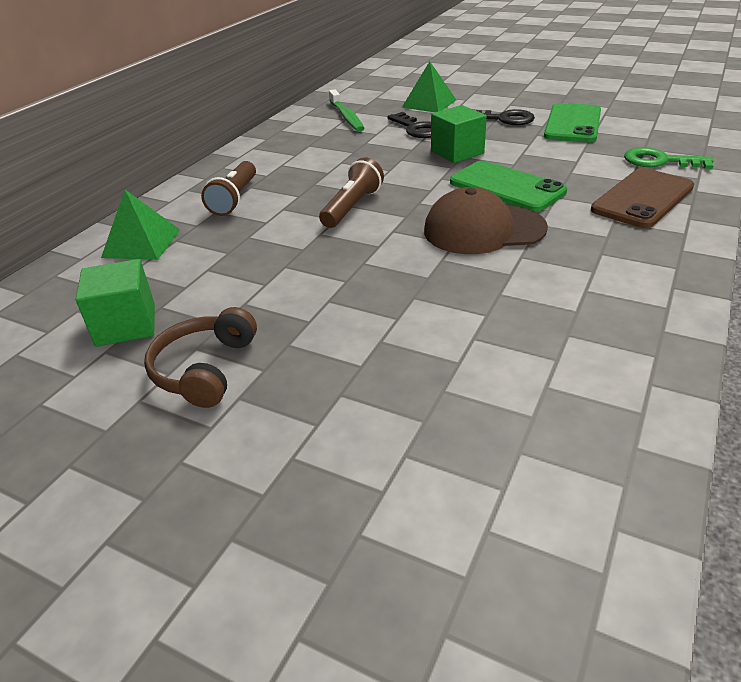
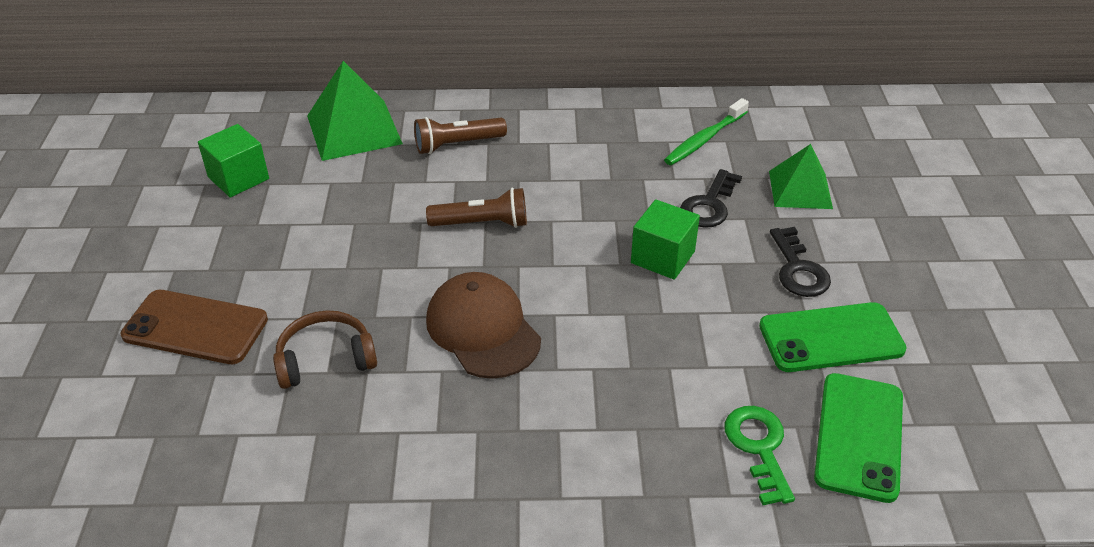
camera: 60 degrees right, 5 degrees up
(141, 243) = (354, 129): green pyramid -> green pyramid, size x1.51
(204, 369) = (200, 240): brown headphones -> brown headphones (325, 359)
(506, 187) = (593, 322): green phone -> green phone (858, 436)
(642, 198) = (630, 446): brown phone -> brown phone (195, 327)

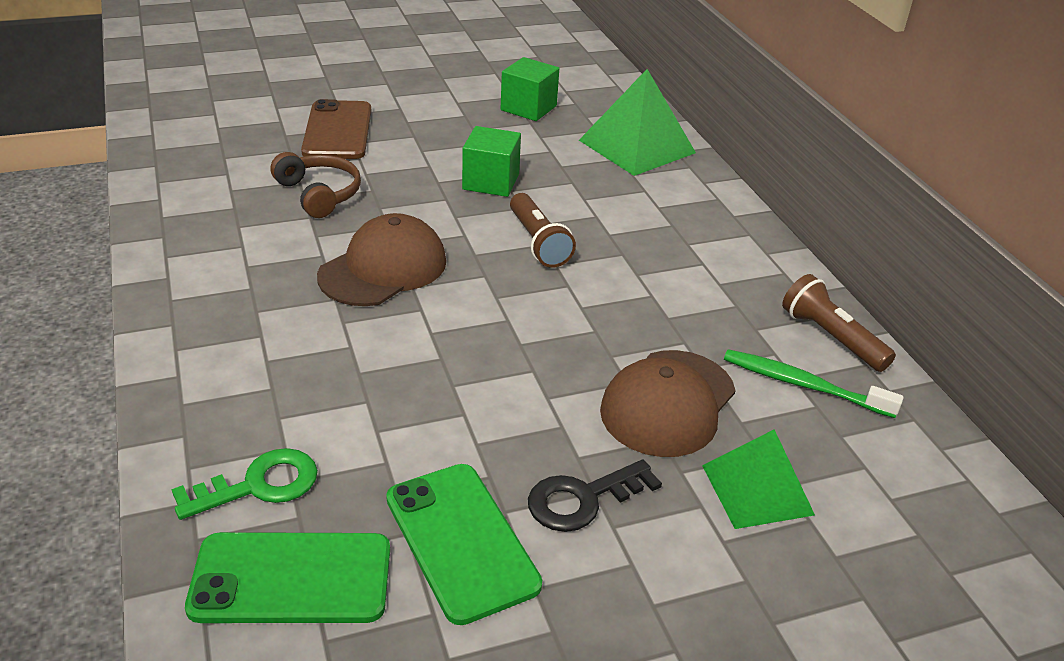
camera: 70 degrees right, 5 degrees down
(457, 144) = (655, 206): brown flashlight -> brown flashlight (831, 337)
(662, 257) = (547, 374): green cube -> green cube (491, 182)
(709, 205) = (668, 403): black key -> brown cap

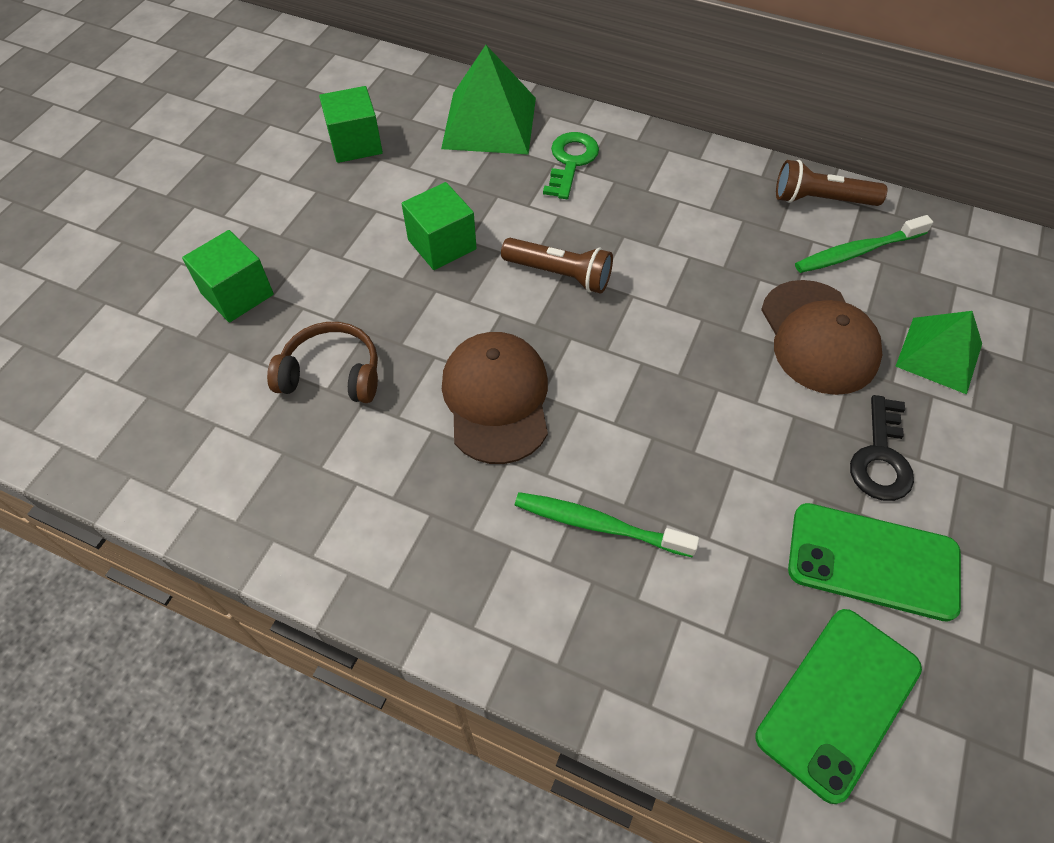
camera: 45 degrees left, 20 degrees up
(259, 485) = (713, 663): green key -> green key (571, 162)
(326, 367) = (599, 525): none -> green toothbrush
(338, 131) = (237, 294): brown phone -> green cube

